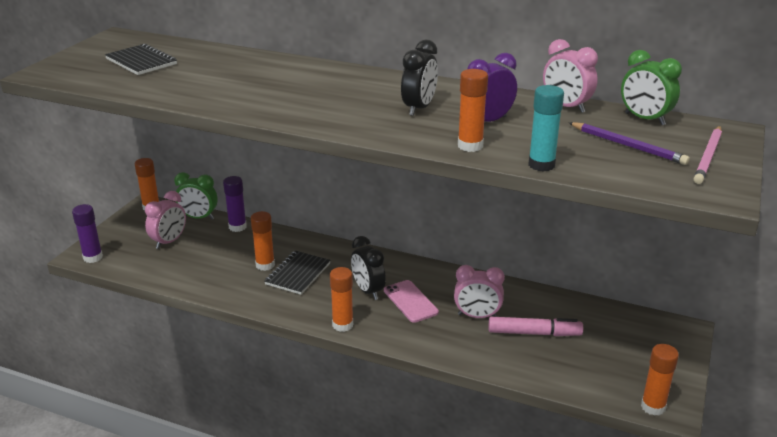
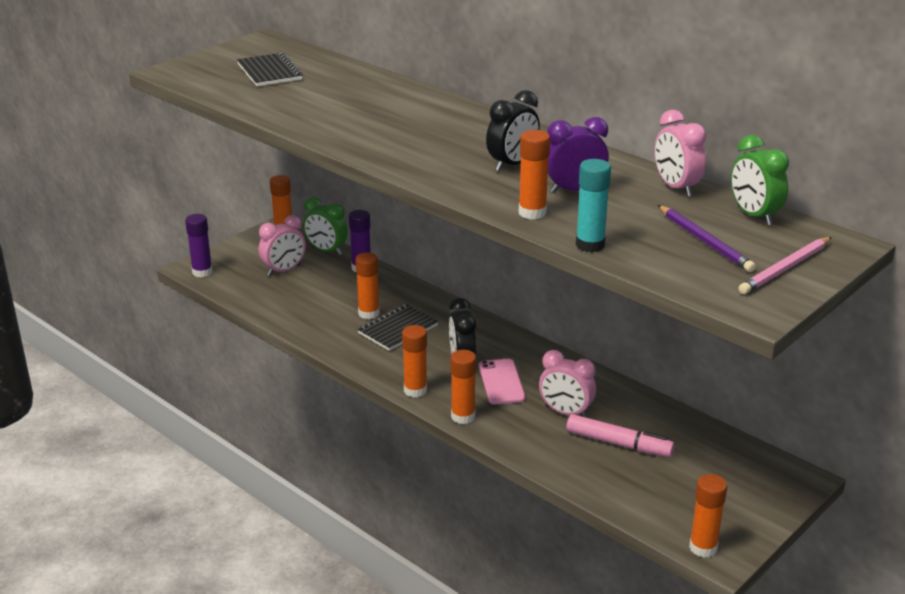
camera: 20 degrees right, 0 degrees up
(396, 339) = (463, 416): none -> orange glue stick

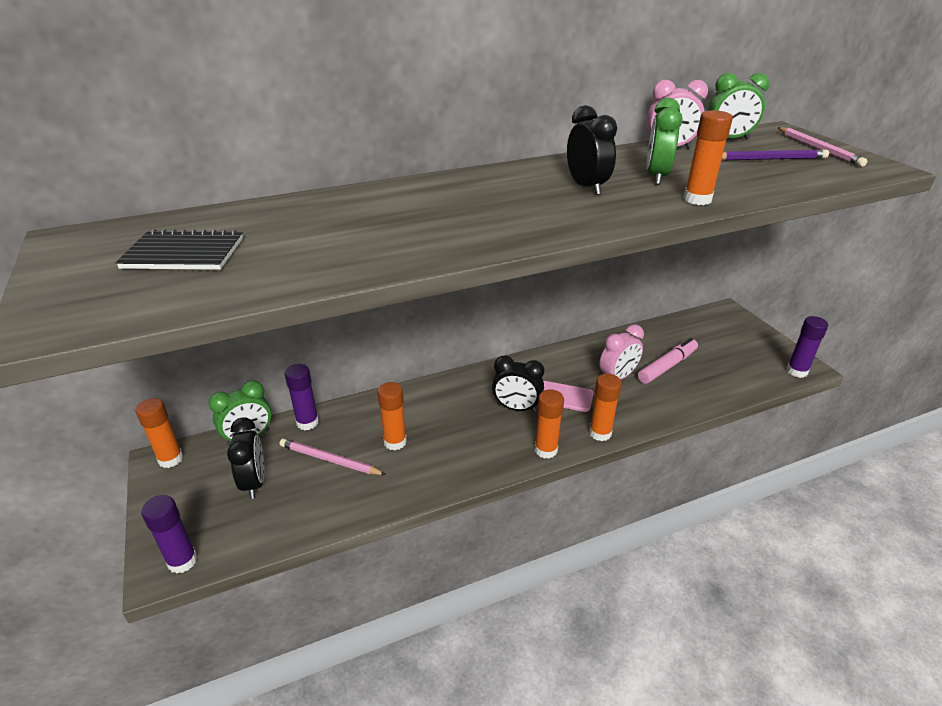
camera: 65 degrees left, 5 degrees up
(284, 270) = (254, 482): pink clock -> black clock
(327, 292) = (329, 460): none -> pink pencil
(398, 329) = (437, 431): black notebook -> none
(574, 190) = (656, 177): purple clock -> green clock
(590, 245) = (770, 192): turquoise glue stick -> none
(703, 548) = (796, 371): orange glue stick -> purple glue stick

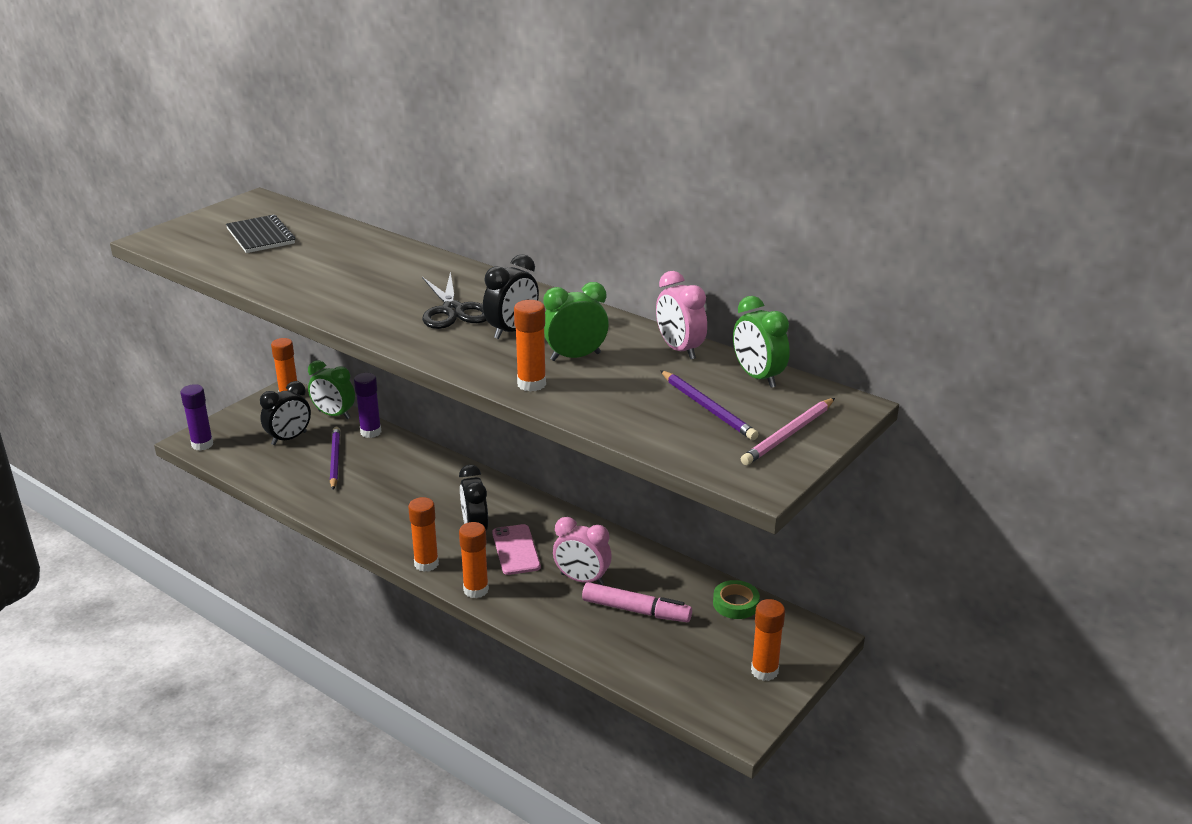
camera: 60 degrees right, 5 degrees down
(329, 460) = (335, 460): pink pencil -> purple pencil
(395, 442) = (378, 481): orange glue stick -> orange glue stick (764, 671)
(519, 200) = (452, 310): none -> black scissors
(679, 327) = (735, 604): none -> green tape
(796, 371) = (722, 719): purple glue stick -> none

